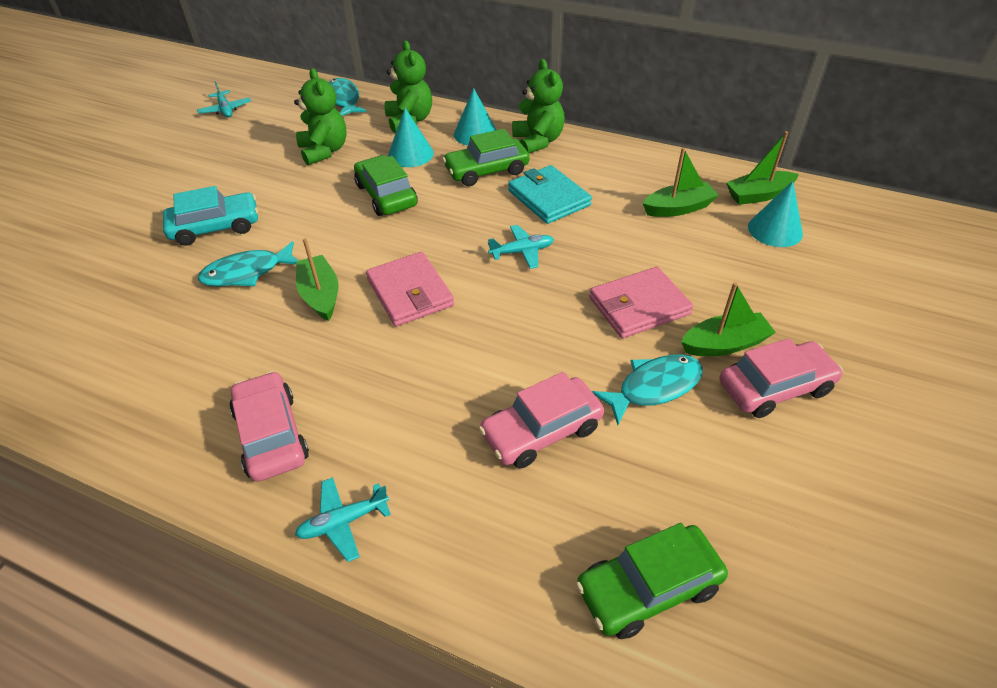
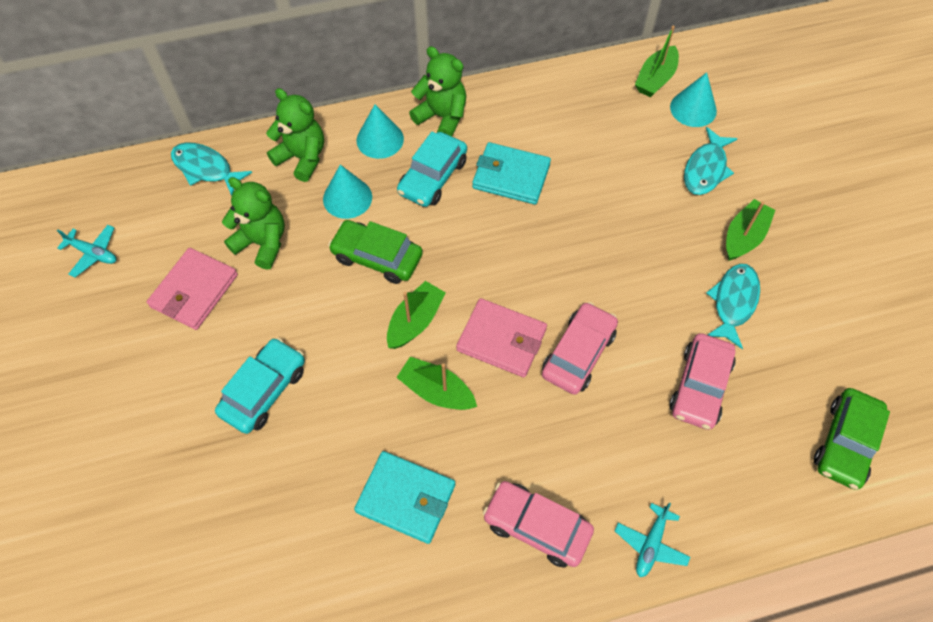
camera: 40 degrees left, 15 degrees up
(210, 347) = (406, 498): none -> turquoise wallet
(247, 272) = (351, 413): turquoise fish -> turquoise fish (706, 169)
(486, 171) = (433, 177): green car -> turquoise car
(522, 252) = (543, 244): turquoise plane -> none
(639, 306) = (667, 240): pink wallet -> pink wallet (194, 291)
(678, 208) = (613, 127): green boat -> green boat (415, 321)
(775, 387) = (798, 251): pink car -> pink car (578, 353)

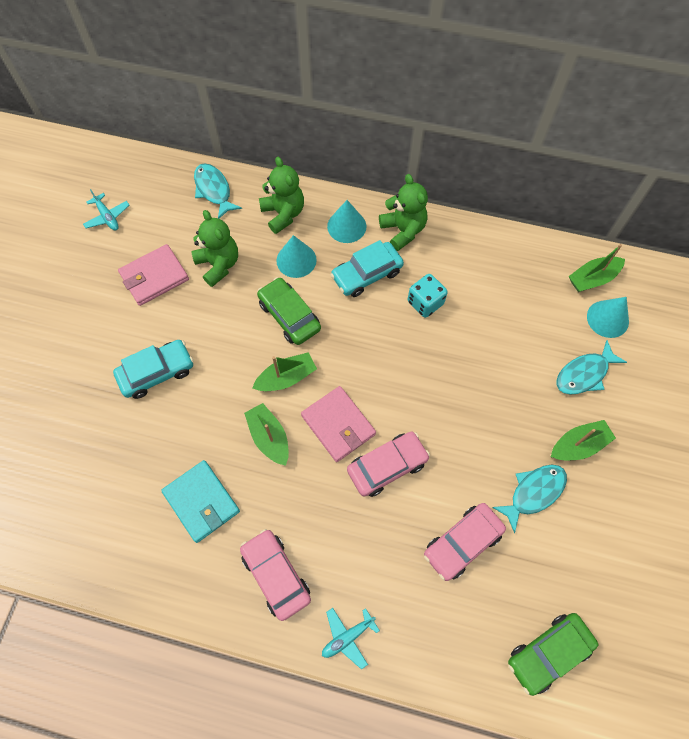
camera: 30 degrees right, 5 degrees up
(511, 176) = (425, 303): turquoise wallet -> turquoise dice

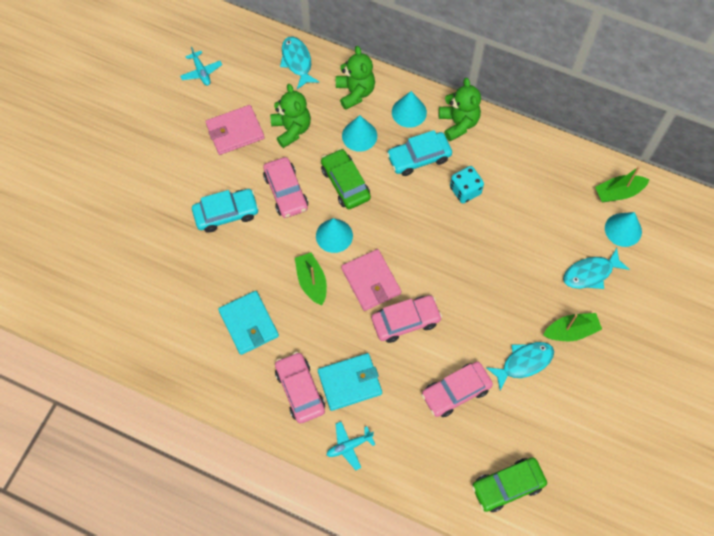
camera: 10 degrees right, 0 degrees up
(223, 336) = (286, 192): none -> pink car
(286, 378) = (334, 235): green boat -> turquoise cone
(334, 554) = (349, 382): none -> turquoise wallet

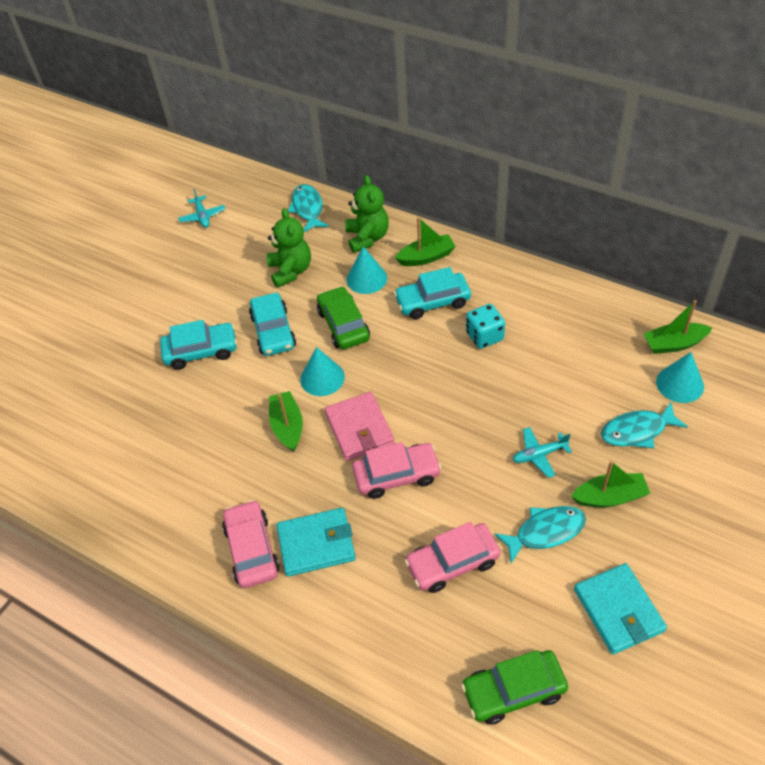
camera: 10 degrees right, 15 degrees down
(235, 132) = (227, 272): pink wallet -> none
(249, 324) = (203, 469): turquoise wallet -> turquoise wallet (618, 610)
(286, 192) = (273, 331): pink car -> turquoise car
(349, 446) = (304, 623): turquoise plane -> turquoise plane (539, 455)
(409, 112) = (426, 257): turquoise cone -> green boat
(458, 123) = (482, 269): green teddy bear -> none

